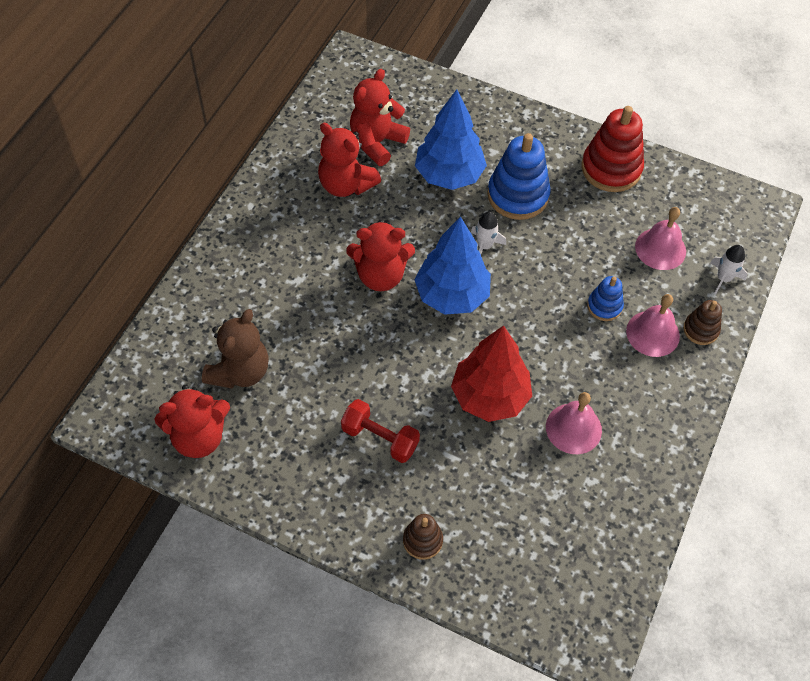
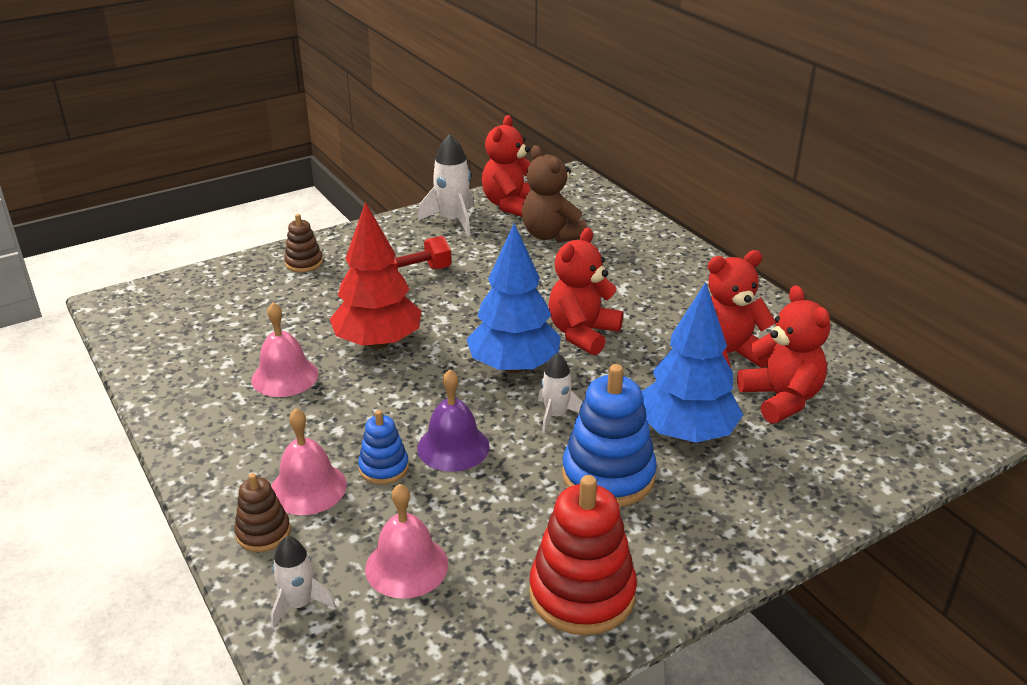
camera: 125 degrees right, 25 degrees down
(262, 467) = (453, 220): none -> white rocket
(557, 282) = (453, 447): none -> purple bell

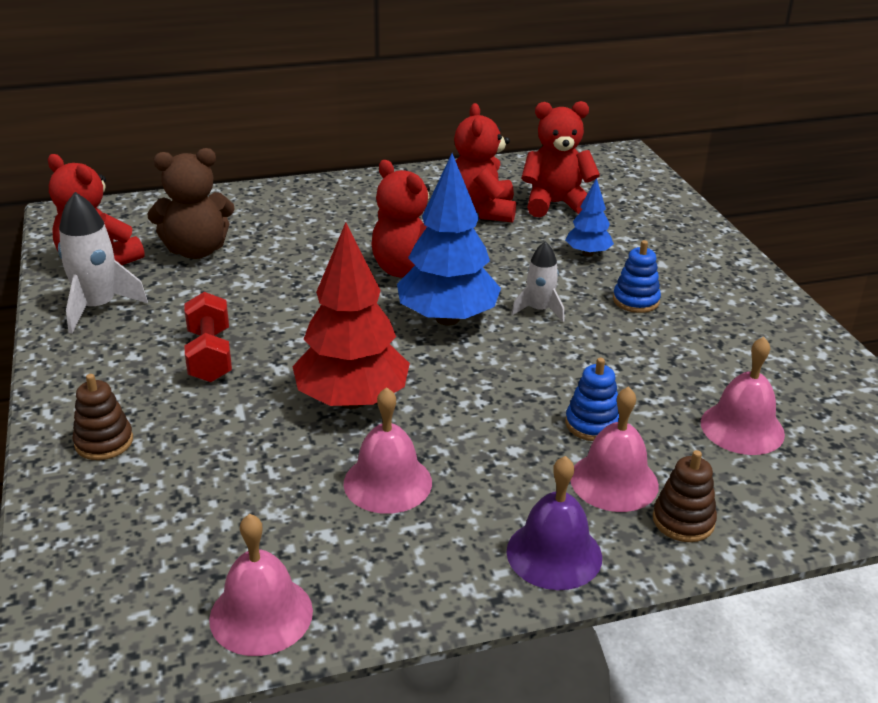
camera: 75 degrees left, 0 degrees up
(153, 354) = (261, 614): none -> pink bell
(299, 604) = (792, 502): white rocket -> none
(453, 447) = (570, 376): purple bell -> purple bell (554, 554)
(582, 593) = (780, 341): red stacking toy -> none
(608, 476) = (636, 300): blue stacking toy -> blue stacking toy, size x0.54
(686, 433) = (587, 253): blue tree -> blue tree, size x0.51

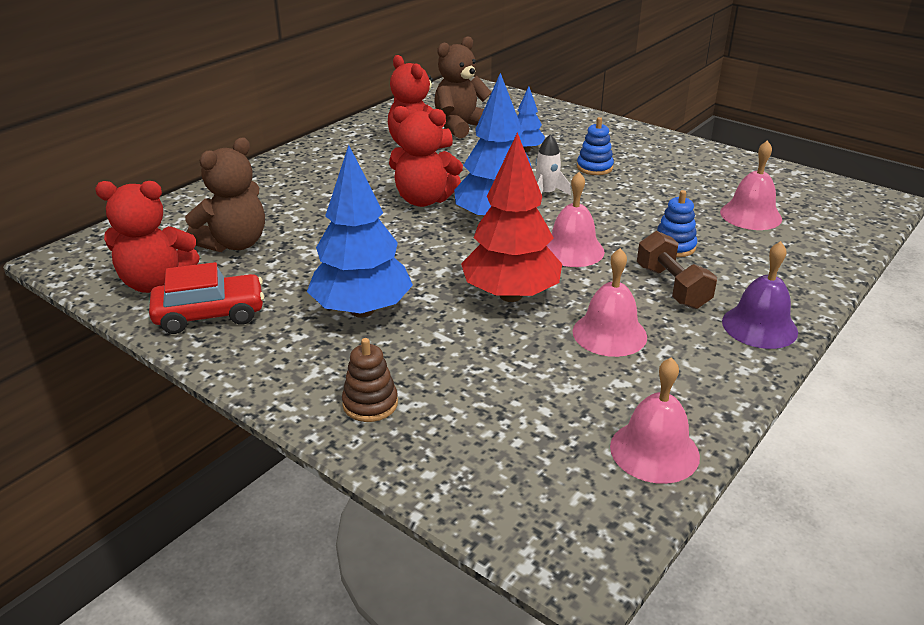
camera: 35 degrees left, 0 degrees up
(98, 307) = (210, 314): white rocket -> red car
(210, 356) = (362, 310): red dumbbell -> blue tree
(522, 466) = (672, 287): none -> brown dumbbell
(555, 204) = (461, 126): red teddy bear -> brown teddy bear
(614, 481) = (731, 272): pink bell -> pink bell (572, 250)
(683, 521) = (794, 276): brown stacking toy -> none

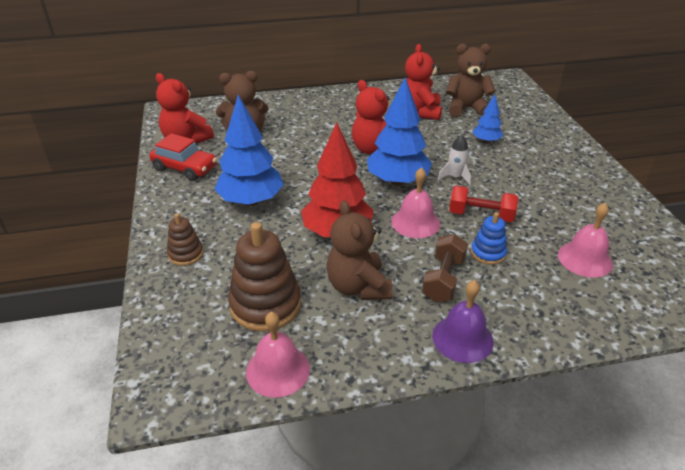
camera: 40 degrees right, 5 degrees up
(546, 401) = (265, 305): none -> brown stacking toy
(594, 167) = (516, 172): blue stacking toy -> none
(609, 334) = (358, 287): pink bell -> brown teddy bear
(620, 217) = (480, 215): none -> red dumbbell

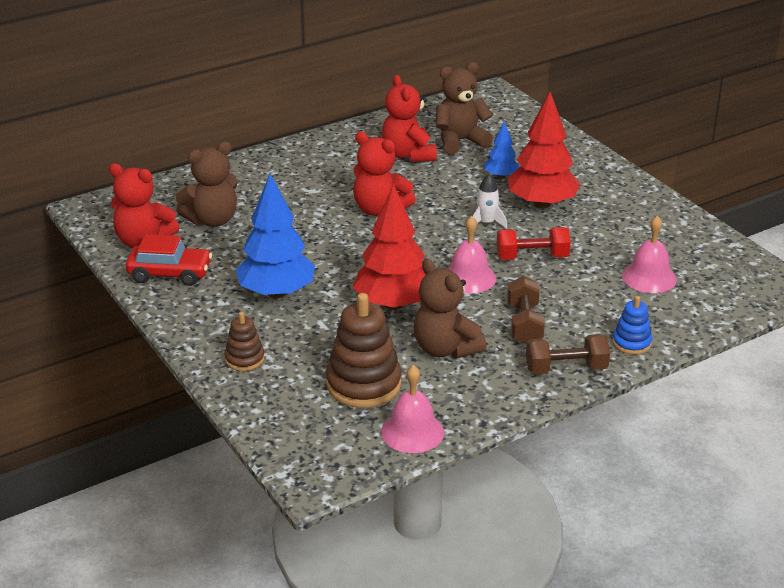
camera: 20 degrees left, 5 degrees down
(397, 181) = (426, 239): blue tree -> none
(462, 338) = (566, 369): purple bell -> brown dumbbell
(488, 253) = (556, 291): blue stacking toy -> blue stacking toy (631, 343)
(510, 170) = (541, 204): none -> red tree

